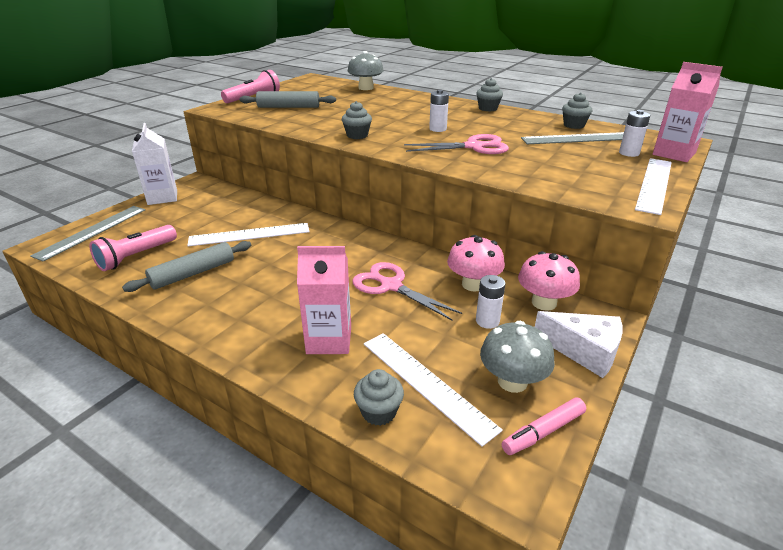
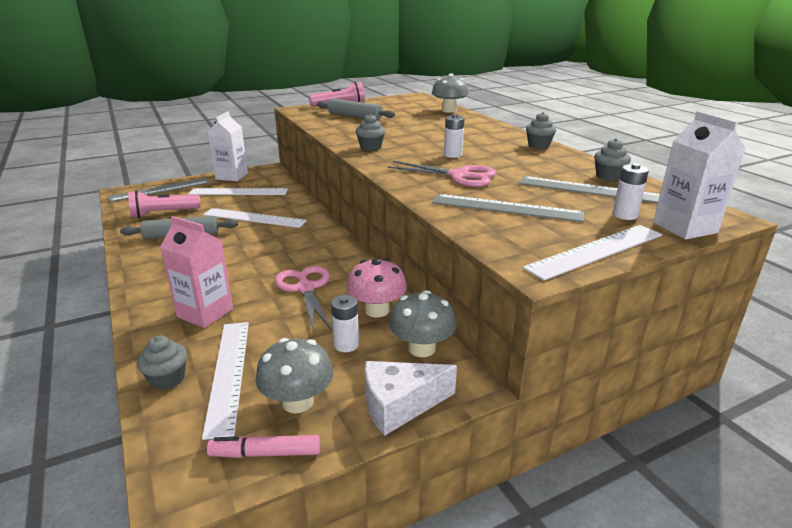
camera: 30 degrees right, 5 degrees down
(194, 212) = (238, 192): none -> white ruler
(544, 303) = (421, 348): pink mushroom -> grey mushroom
(550, 166) = (506, 208): none -> grey ruler
(584, 351) = (399, 405): white cheese -> white cheese turned 105 degrees clockwise
(674, 154) = (685, 227): pink carton -> white carton

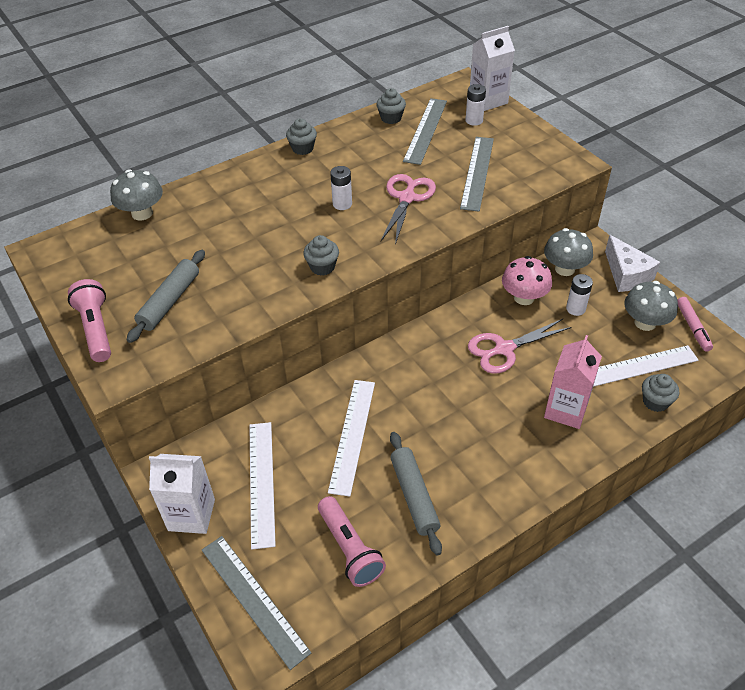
camera: 95 degrees left, 20 degrees up
(596, 251) = (539, 138): white ruler -> none

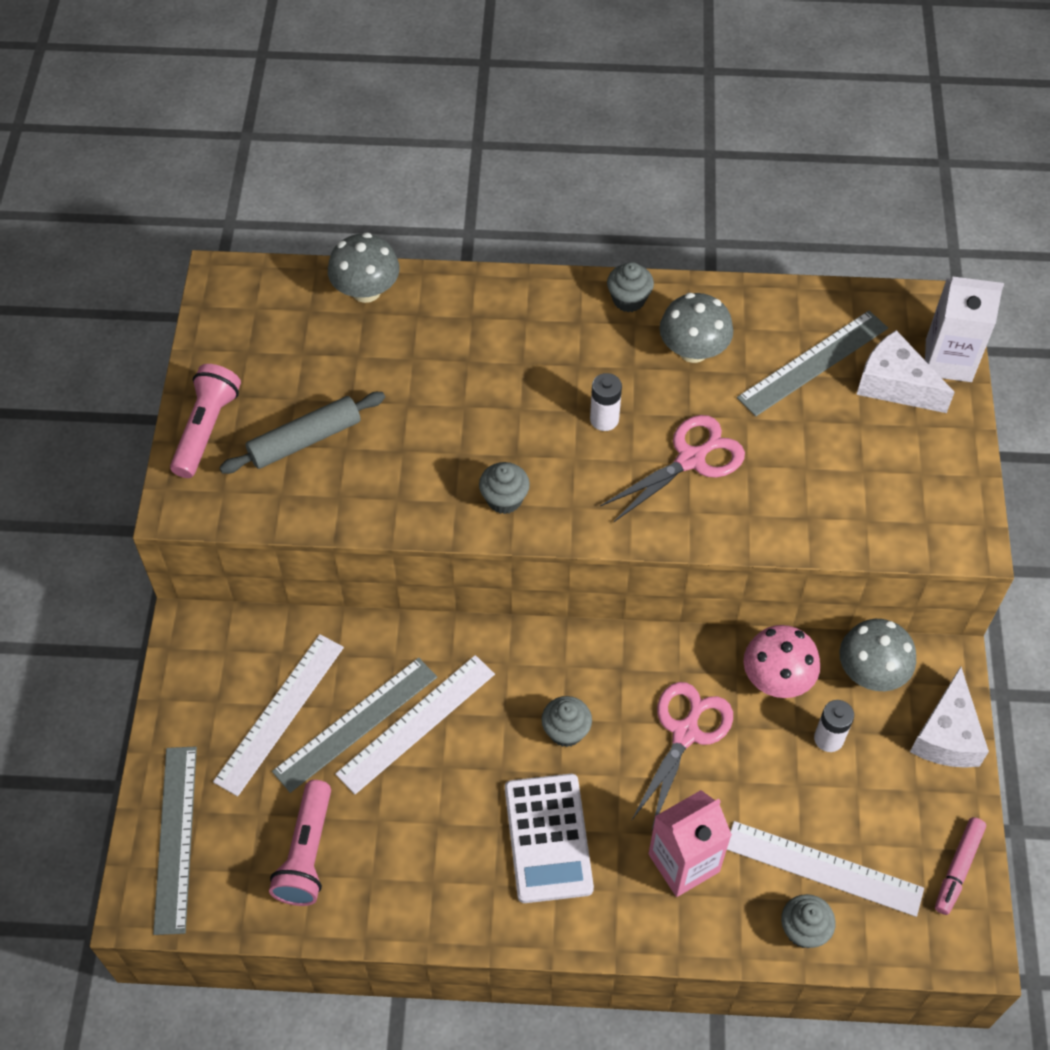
camera: 35 degrees right, 10 degrees up
(191, 515) = (185, 701): white carton -> none
(391, 118) = (785, 314): grey cupcake -> grey cupcake (566, 731)
(414, 496) = (420, 842): grey rolling pin -> none
(474, 120) = (895, 384): white battery -> white cheese
(477, 172) = (818, 475): grey ruler -> grey ruler (356, 724)
(484, 445) = (548, 838): none -> white calculator
(504, 349) = (685, 733): pink scissors -> pink scissors turned 105 degrees clockwise
(645, 323) = (900, 819): grey mushroom -> grey mushroom (693, 350)

